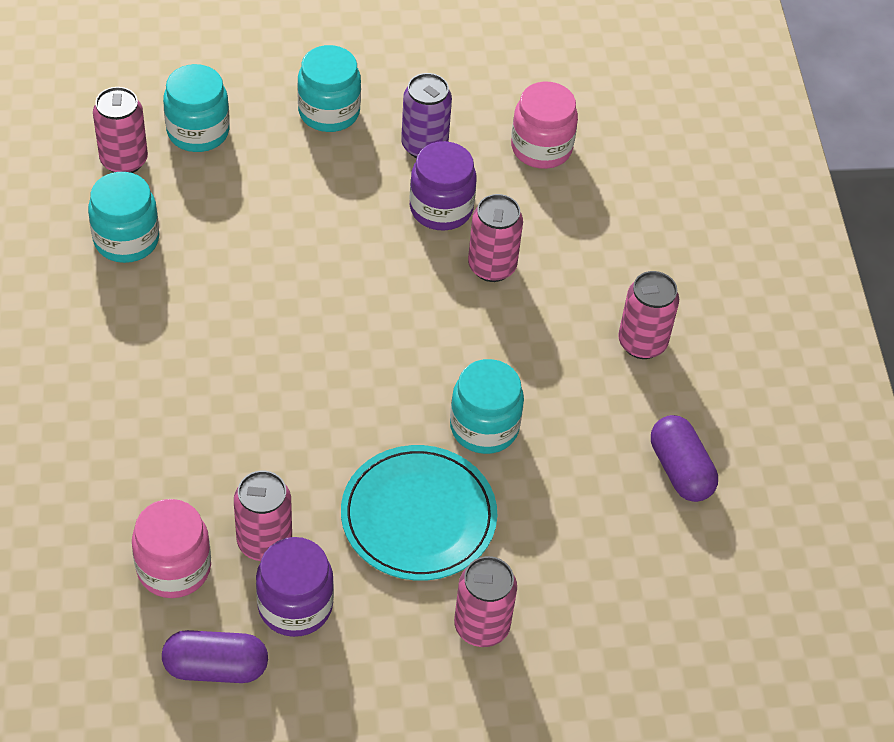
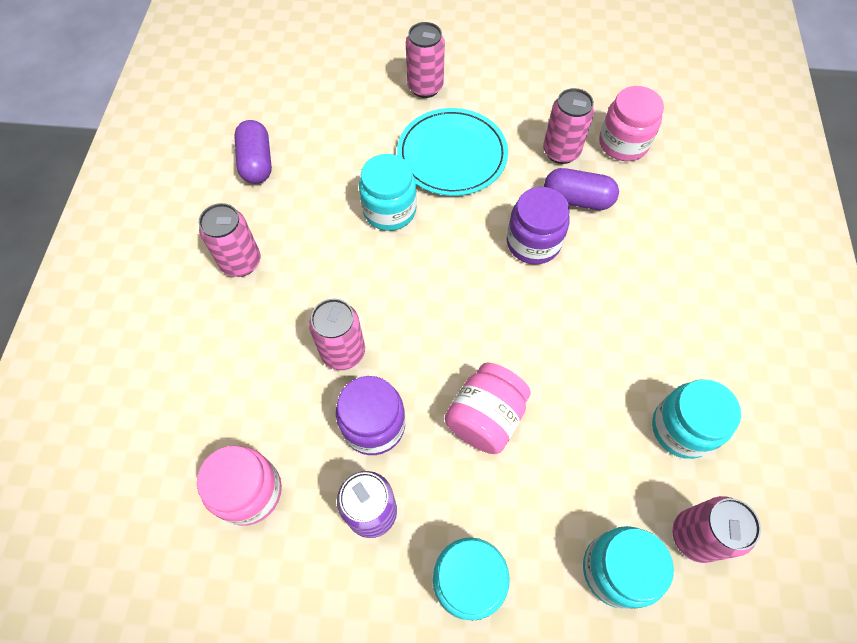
camera: 165 degrees left, 10 degrees up
(216, 667) = (594, 86): purple capsule -> purple capsule (577, 199)
(295, 605) = (542, 112): purple jar -> purple jar (533, 243)
(330, 226) = (485, 418): none -> pink jar

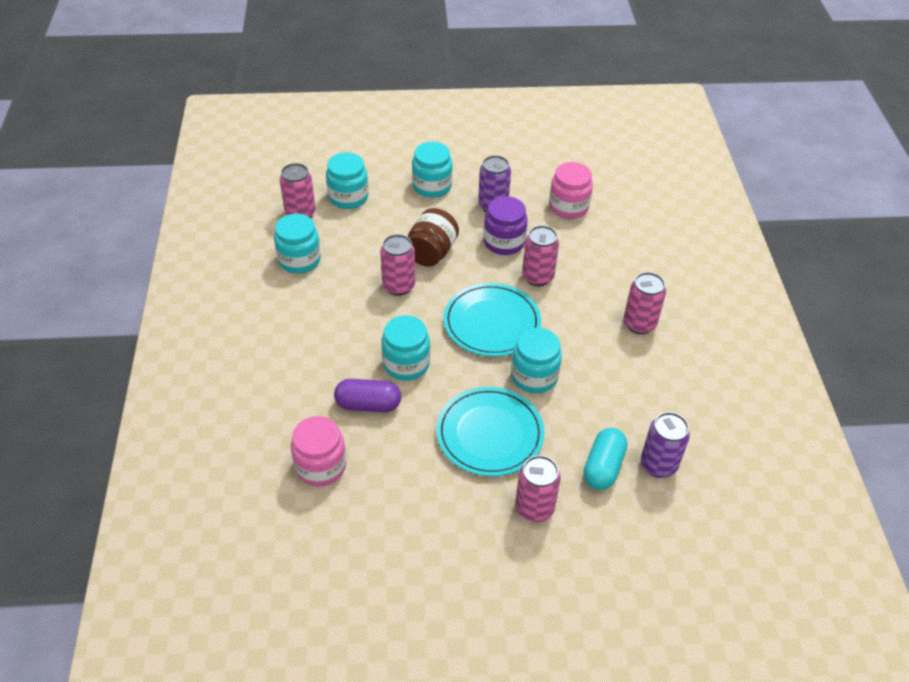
camera: 170 degrees right, 15 degrees down
(256, 162) = (669, 405): purple capsule -> none
(297, 109) = (658, 465): none -> purple can
(350, 113) = (603, 467): none -> turquoise capsule
(422, 286) = (491, 322): none -> turquoise plate
(485, 418) = (431, 253): pink jar -> brown jar
(533, 243) = (406, 364): purple jar -> turquoise jar
(561, 152) = (383, 450): pink can -> pink can (398, 286)

